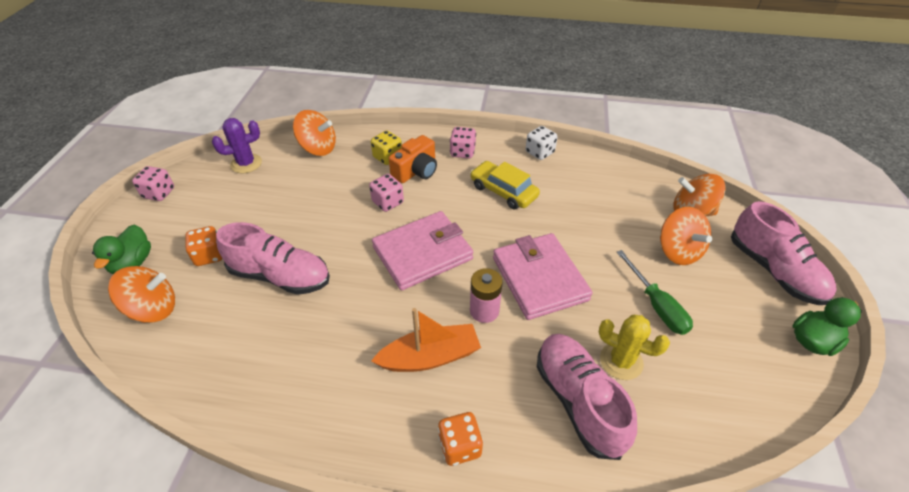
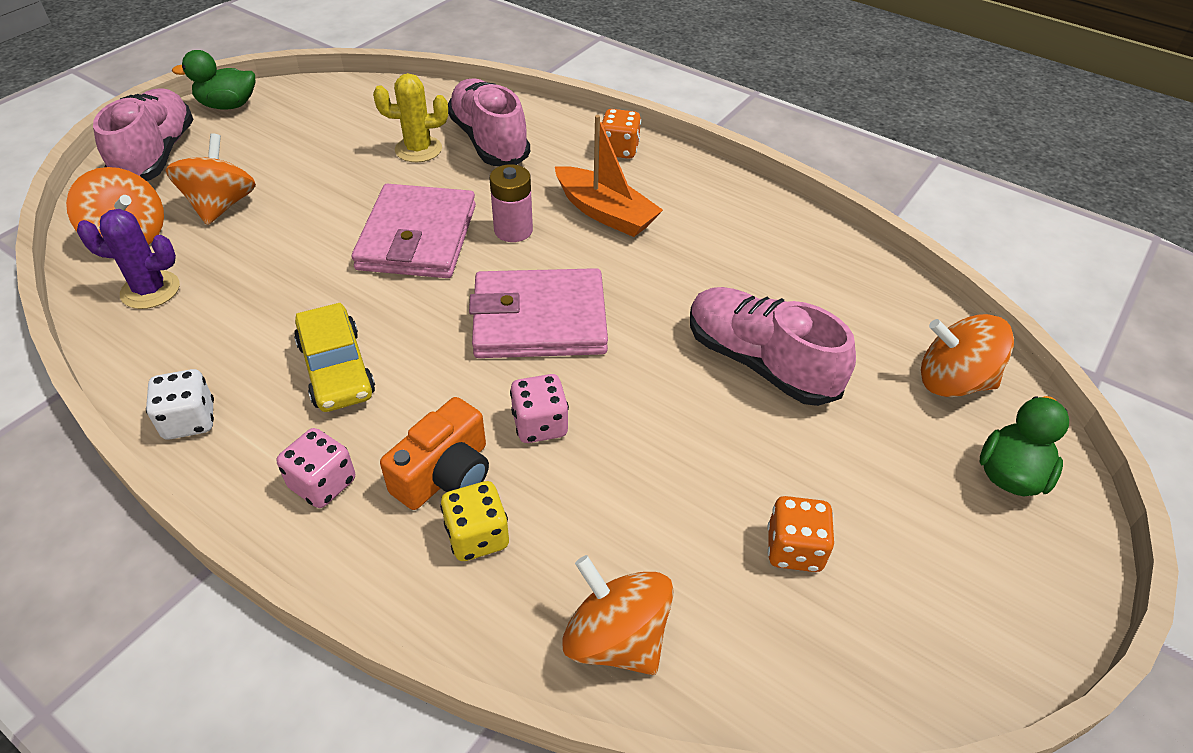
camera: 155 degrees left, 0 degrees up
(159, 193) = (1003, 641): pink dice -> none
(209, 255) = (874, 439): orange dice -> orange dice (794, 549)
(246, 163) = (799, 659): purple cactus -> purple cactus (150, 290)
(416, 171) = (445, 474): orange camera -> orange camera turned 150 degrees clockwise
(430, 357) = (605, 213): orange boat -> orange boat turned 150 degrees counterclockwise
(578, 400) = (489, 141): pink shoe -> pink shoe turned 150 degrees clockwise
(621, 361) = (418, 149): yellow cactus -> yellow cactus turned 60 degrees counterclockwise
(656, 305) = (324, 172): green screwdriver -> none

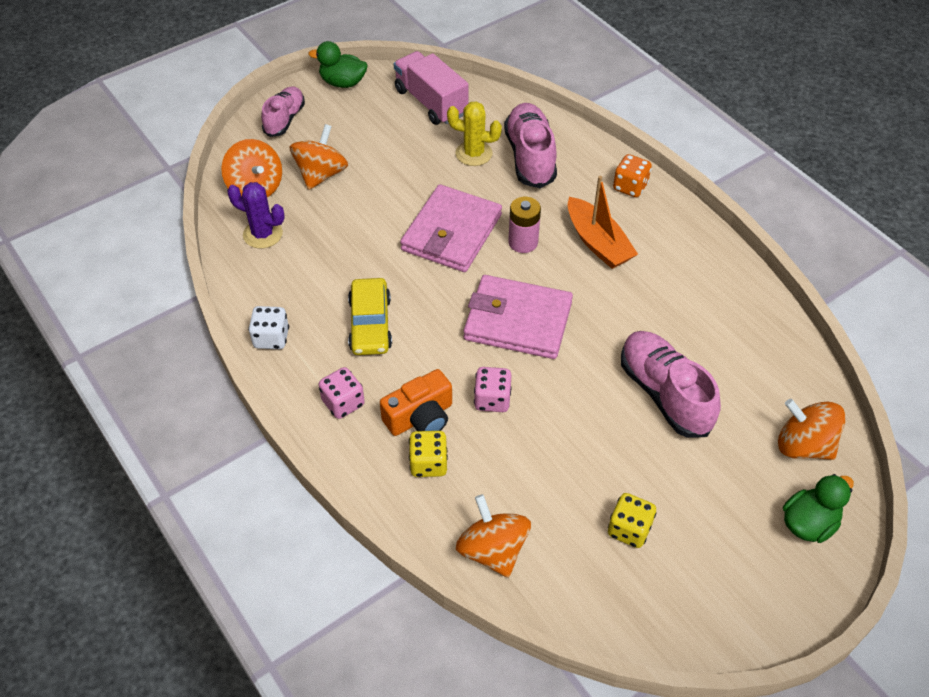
camera: 20 degrees right, 5 degrees up
(157, 155) = (285, 119): pink shoe -> pink shoe, size x0.64
(348, 107) = (431, 102): none -> pink truck
(794, 549) = (629, 529): orange dice -> yellow dice

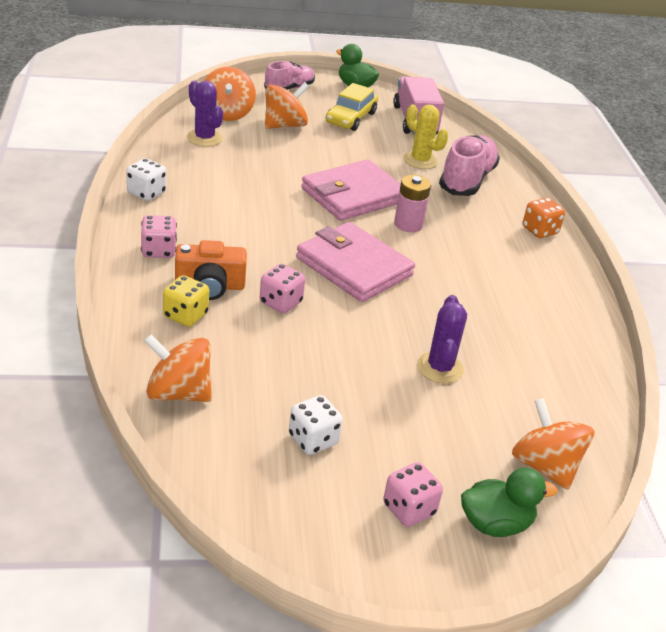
camera: 25 degrees right, 15 degrees down
(370, 324) = (230, 217): yellow car -> yellow car (350, 118)
(492, 550) = (178, 393): orange spinning top -> orange spinning top turned 75 degrees counterclockwise
(597, 242) = (475, 251): orange boat -> none
(629, 529) = (313, 440): yellow dice -> white dice
(664, 393) = (440, 368): pink shoe -> purple cactus
(743, 550) = (409, 509): none -> pink dice

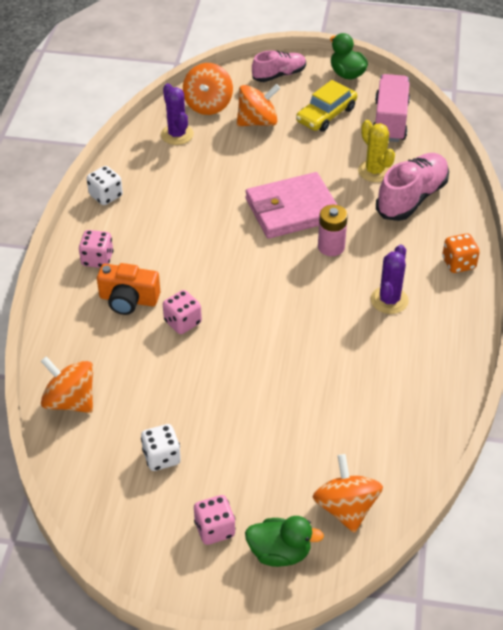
camera: 20 degrees right, 10 degrees up
(185, 315) = (99, 327): yellow dice -> none
(354, 267) = (261, 290): pink wallet -> none
(440, 368) = (295, 403): purple cactus -> purple cactus (389, 300)

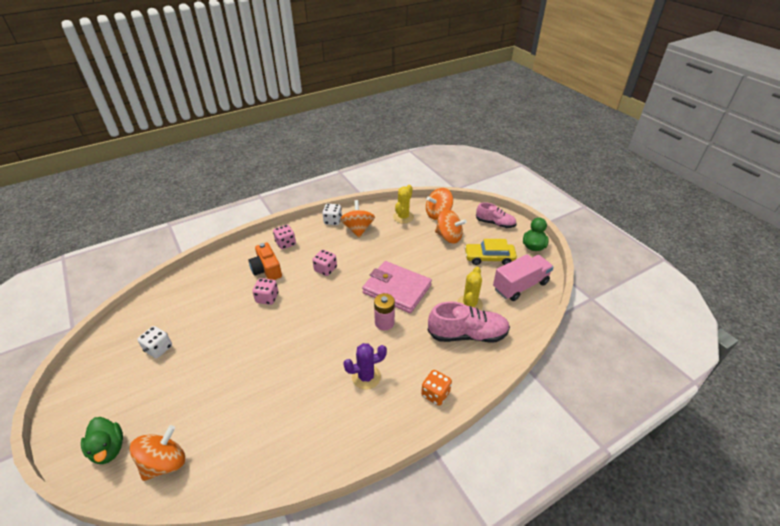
camera: 50 degrees right, 5 degrees down
(70, 401) = (178, 291): orange spinning top -> orange spinning top (358, 229)
(177, 134) = (403, 217): purple cactus -> yellow cactus
(214, 529) = (114, 404): pink dice -> pink dice (325, 269)

